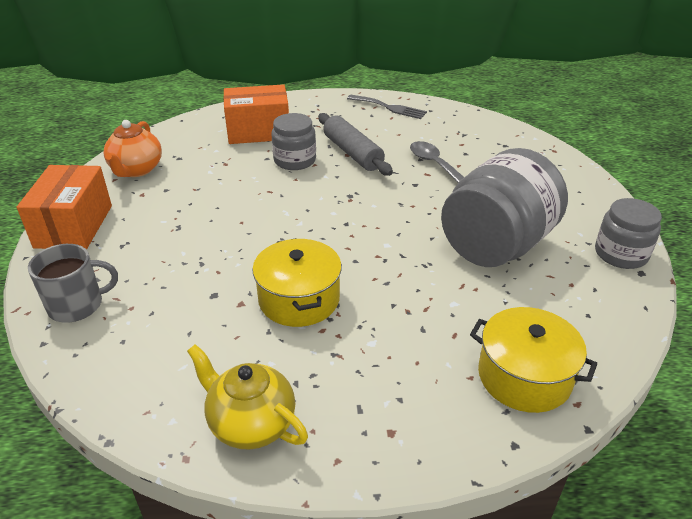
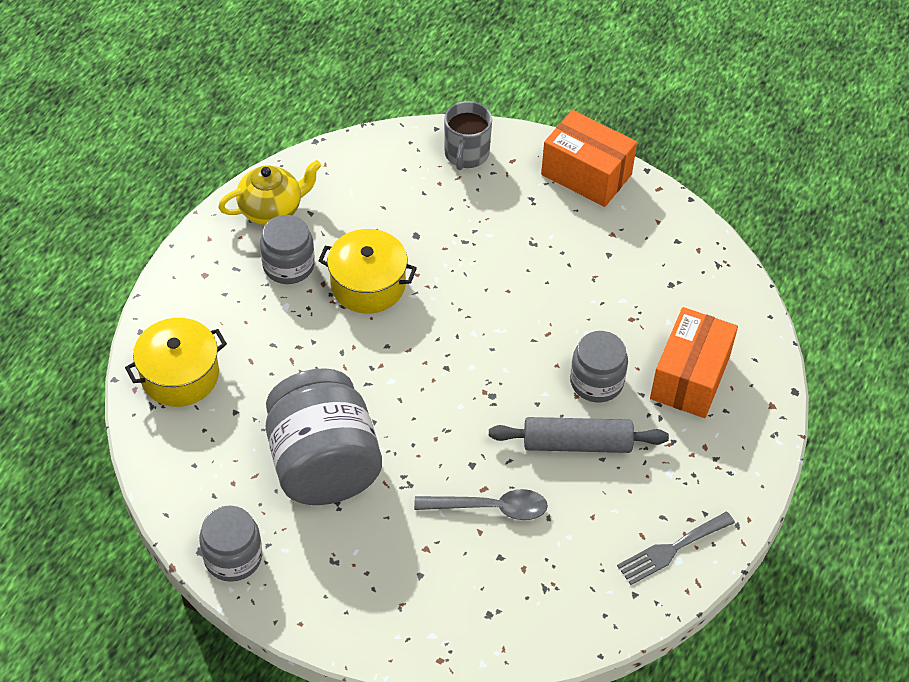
camera: 120 degrees right, 15 degrees up
(136, 170) = (666, 243): orange teapot -> none
(320, 366) = (288, 265): none -> grey jar

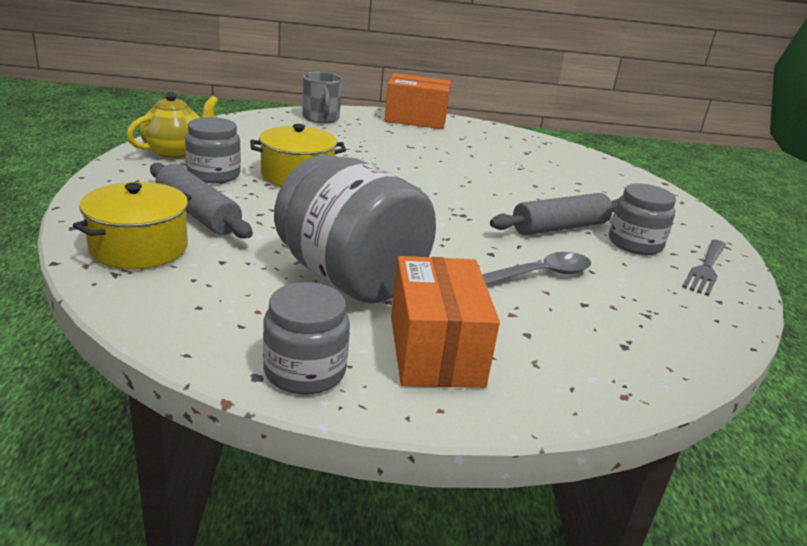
camera: 30 degrees left, 25 degrees down
(246, 333) = (198, 213): none -> grey rolling pin
(596, 381) = (533, 197): grey jar -> grey jar (635, 243)
(690, 377) = (593, 186): orange box -> orange box (435, 350)

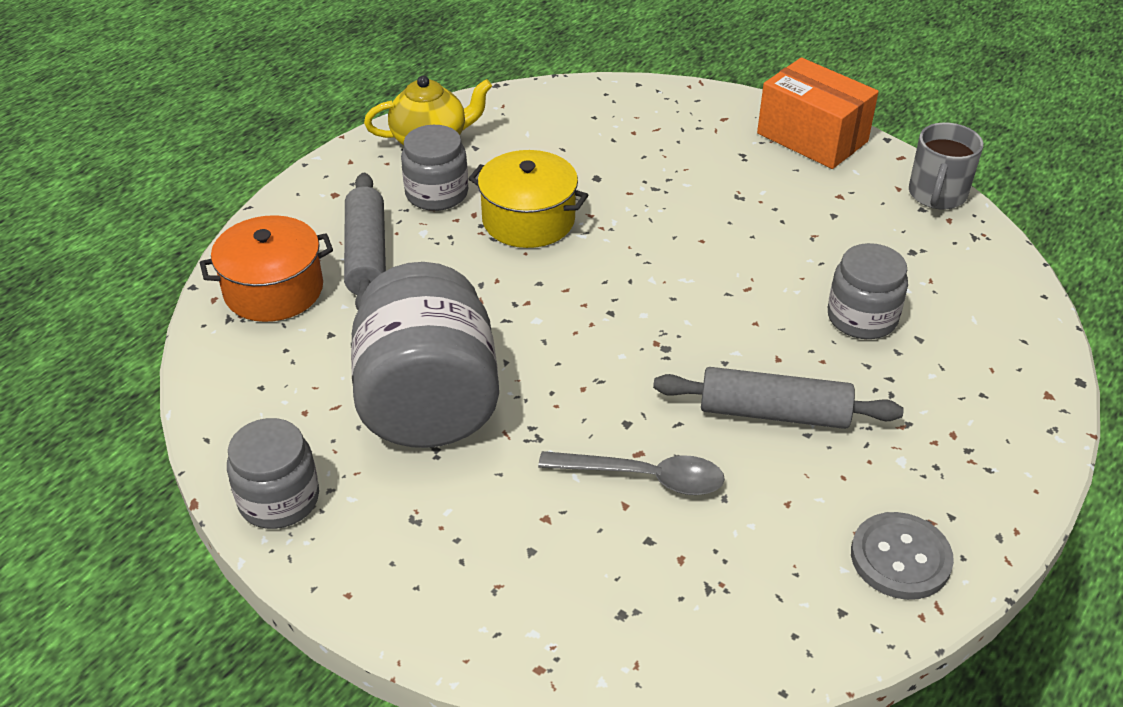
camera: 40 degrees right, 15 degrees up
(139, 248) = (273, 290): yellow pot -> orange pot
(321, 118) = (670, 109): grey mug -> grey mug (937, 195)
(435, 350) = (414, 528): orange box -> none
(635, 243) = (850, 478): grey jar -> grey jar (862, 318)
(706, 269) = (900, 558): grey fork -> grey button

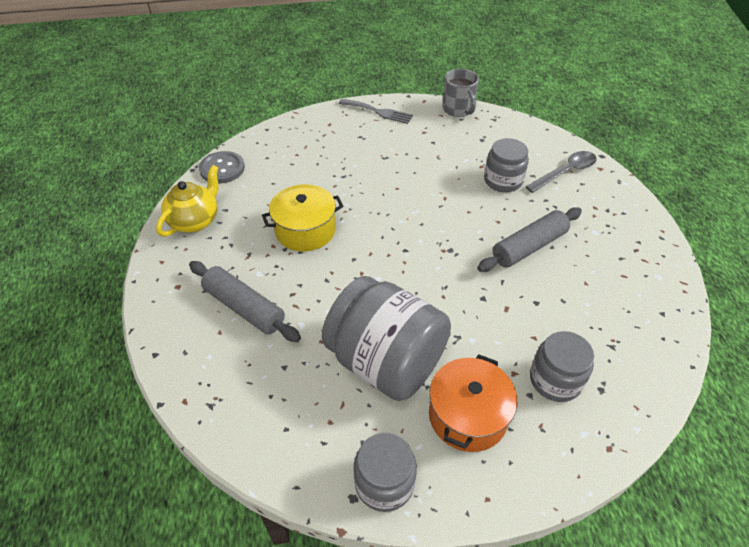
camera: 45 degrees left, 5 degrees up
(273, 290) = (216, 367): orange pot -> orange pot (467, 415)
(437, 193) = (238, 247): grey jar -> grey jar (555, 380)
(644, 477) = (524, 318): grey spoon -> grey spoon (565, 172)
(812, 137) = (378, 112): orange box -> grey fork
(900, 558) = (648, 273): grey button -> grey button (222, 169)

